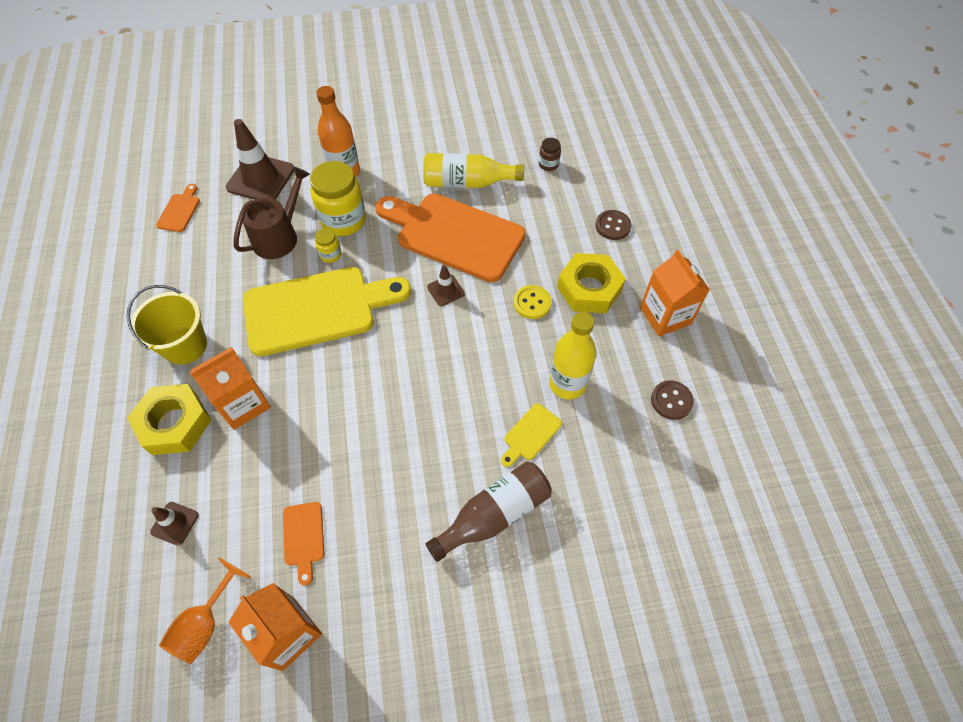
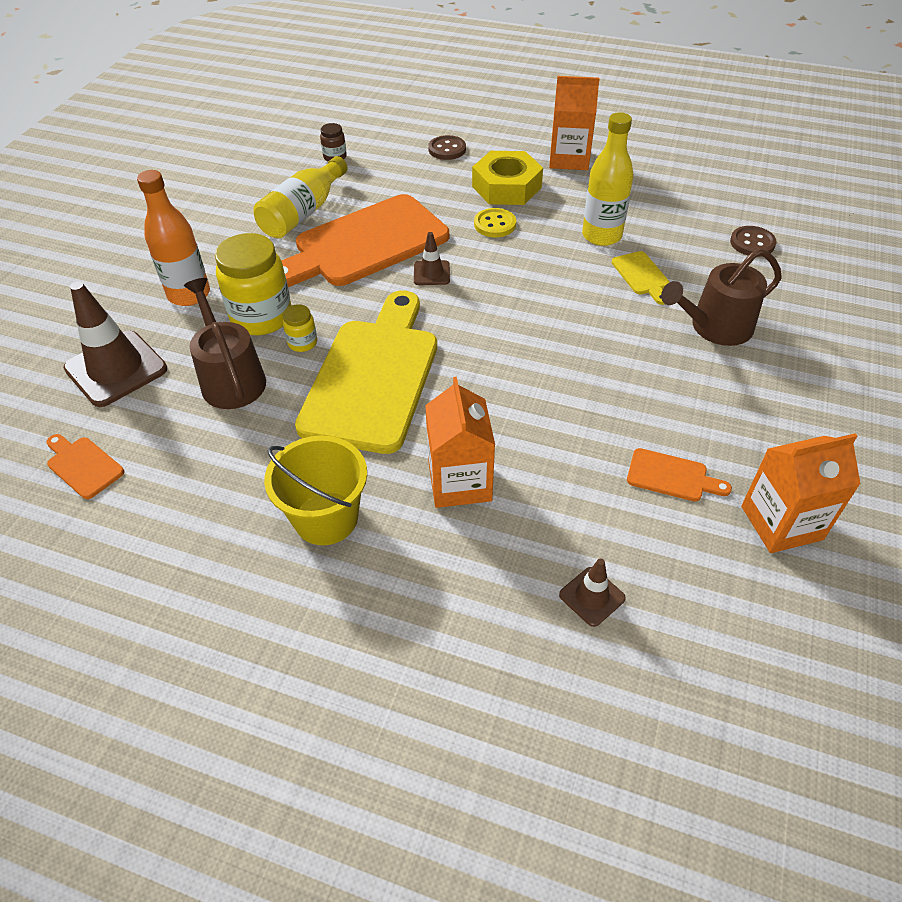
camera: 60 degrees left, 10 degrees down
(174, 423) = (442, 560): yellow nut -> none
(205, 623) = (741, 598): orange goblet -> none
(494, 515) = (715, 327): brown bottle -> brown watering can
(671, 401) = (657, 188): brown button -> brown button (752, 243)

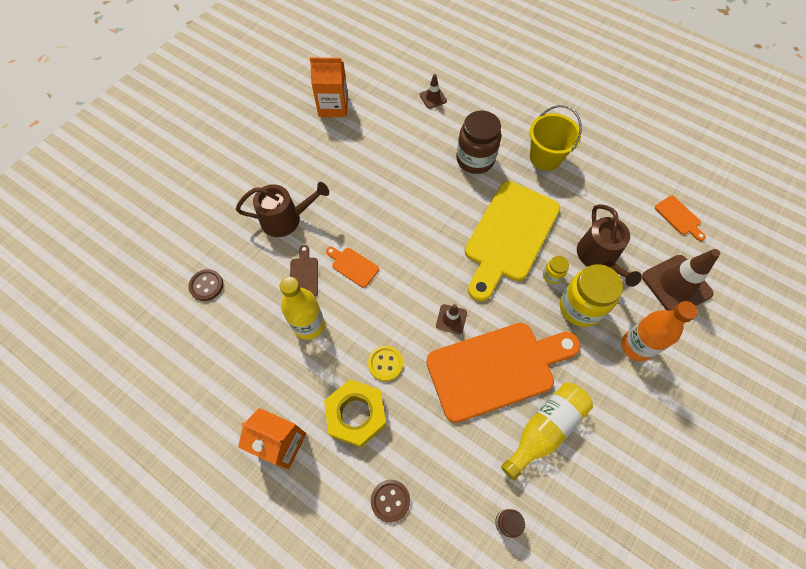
camera: 165 degrees left, 15 degrees up
(459, 482) = (475, 159): orange carton -> brown jar
(642, 276) = (304, 275): yellow cutting board -> brown cutting board
(671, 476) = (369, 137): orange cutting board -> orange cutting board (353, 266)

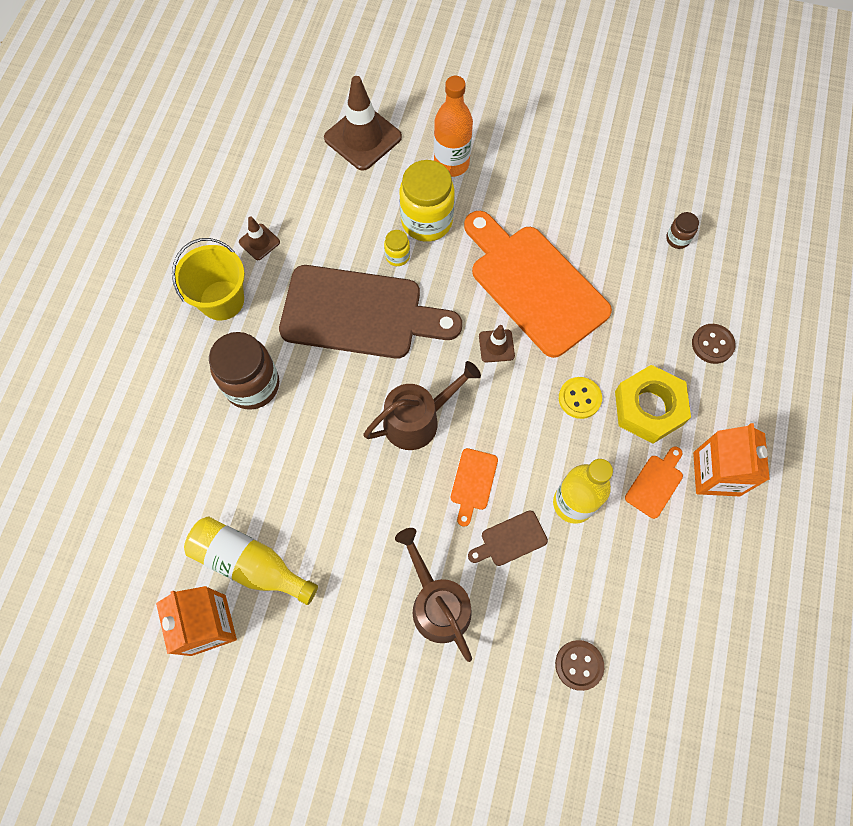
camera: 110 degrees left, 5 degrees up
(433, 98) = (150, 476): brown traffic cone -> brown traffic cone (259, 242)
(509, 236) = (360, 313): yellow cutting board -> brown cutting board
(545, 429) = (576, 227): yellow bottle -> yellow bottle (249, 563)
(599, 257) = (355, 214): brown watering can -> brown watering can (417, 420)
(679, 217) = (270, 145): orange cutting board -> orange cutting board (655, 483)

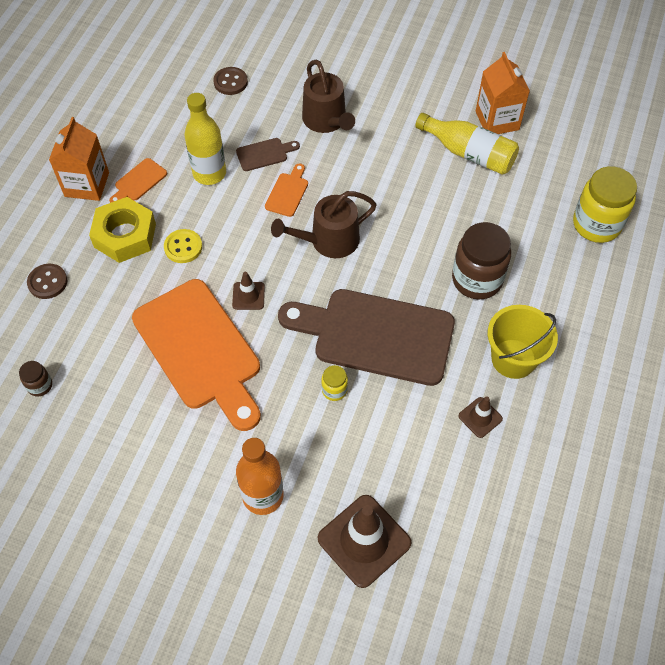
camera: 175 degrees left, 10 degrees down
(426, 221) = (299, 427): yellow jar -> yellow jar (596, 224)

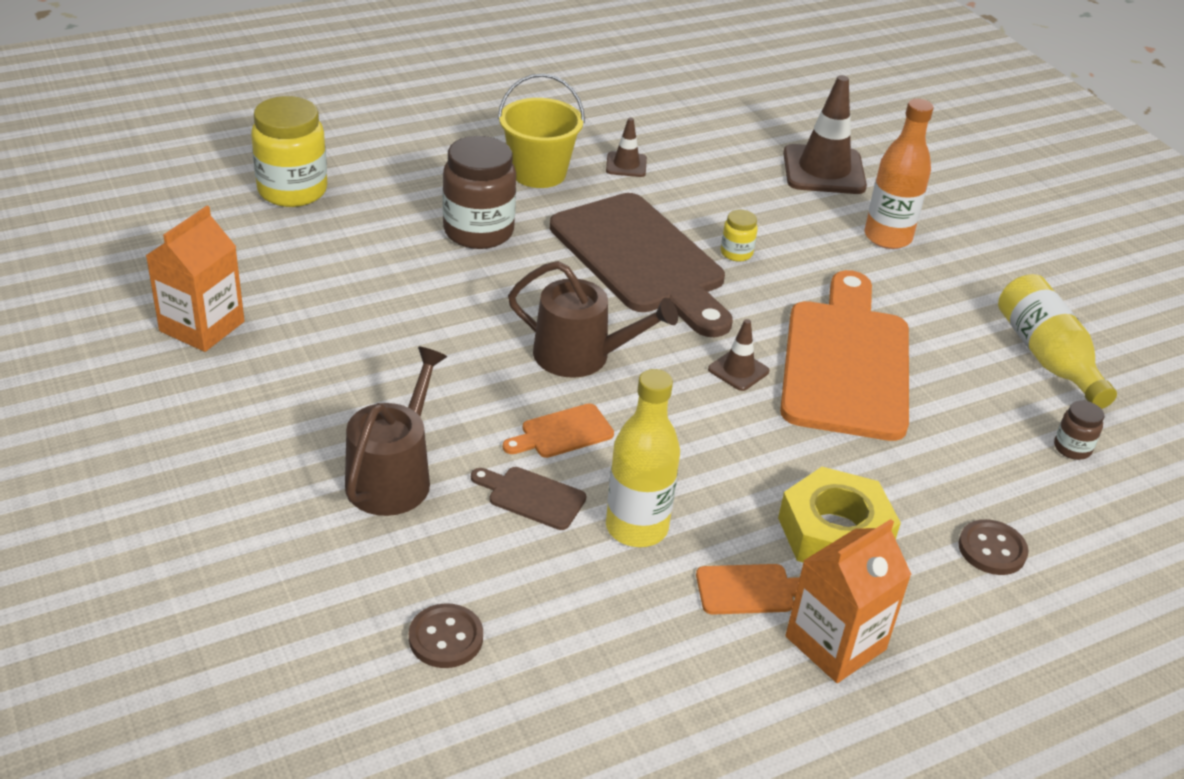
camera: 140 degrees left, 20 degrees down
(183, 247) = (767, 467): yellow button -> none
(469, 153) = (293, 321): yellow bottle -> yellow bottle (1047, 357)

